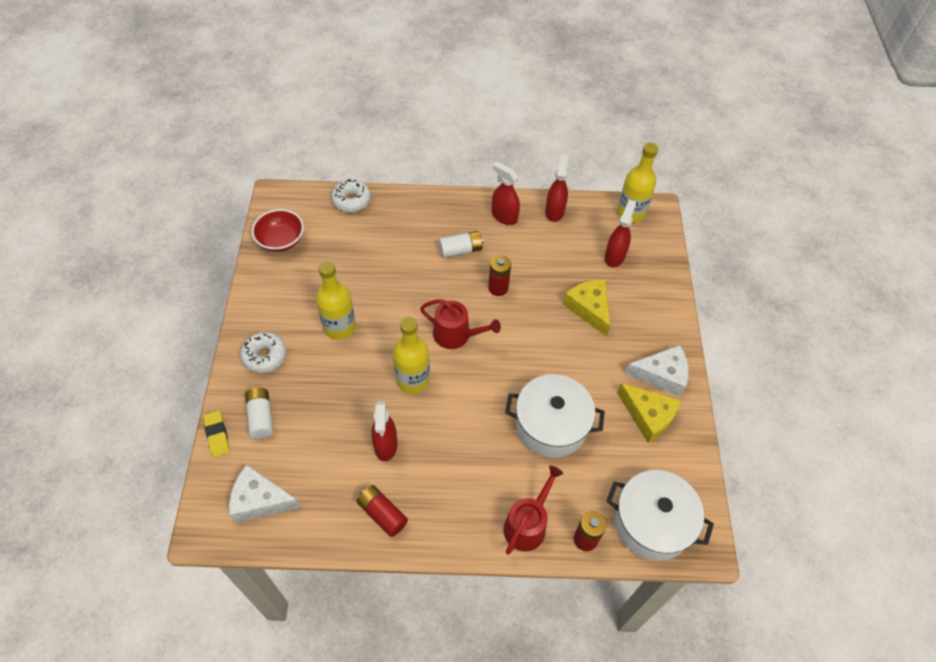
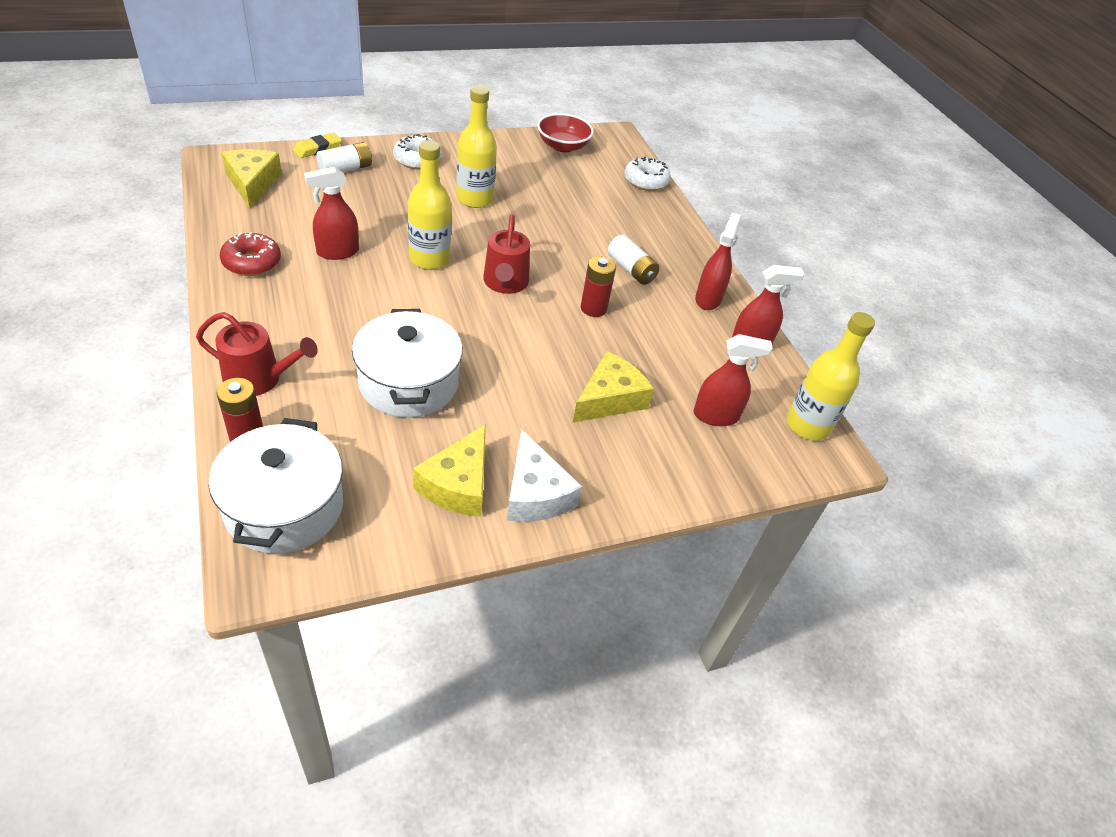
camera: 65 degrees right, 10 degrees down
(260, 500) = (252, 183): white cheese -> yellow cheese
(382, 514) = (252, 262): red battery -> red donut

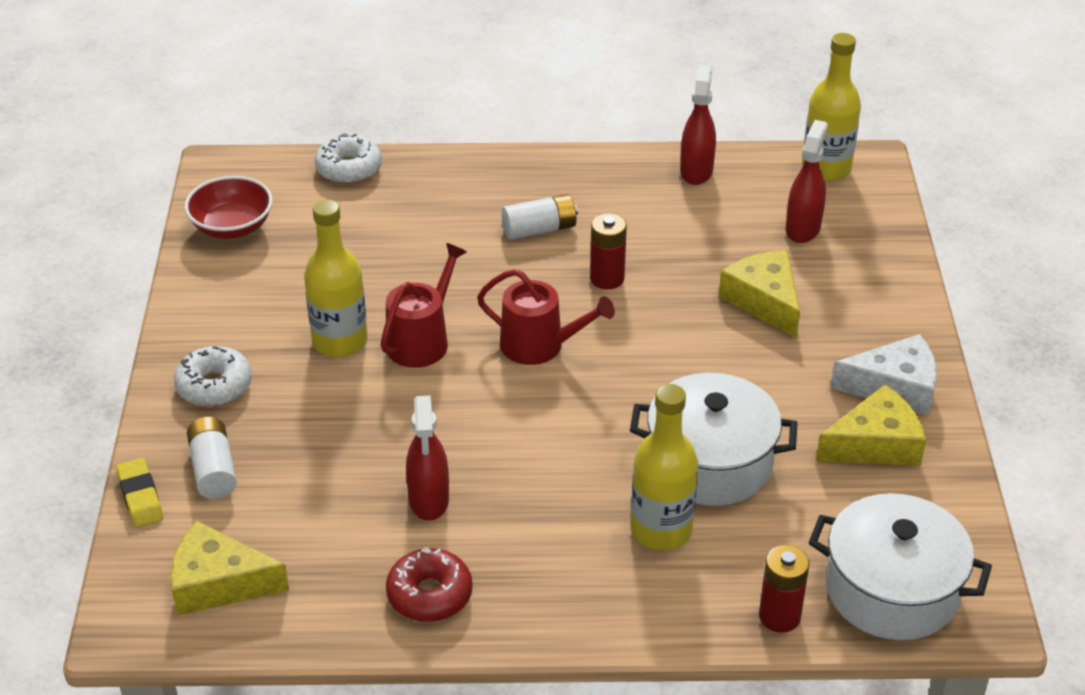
camera: 65 degrees left, 5 degrees down
(259, 379) = (679, 600): red watering can -> red watering can (421, 340)
(429, 259) = (469, 409): yellow bottle -> yellow bottle (661, 530)
(458, 484) = (875, 444): yellow cheese -> yellow cheese turned 60 degrees counterclockwise
(708, 299) = (610, 181): red spray bottle -> none

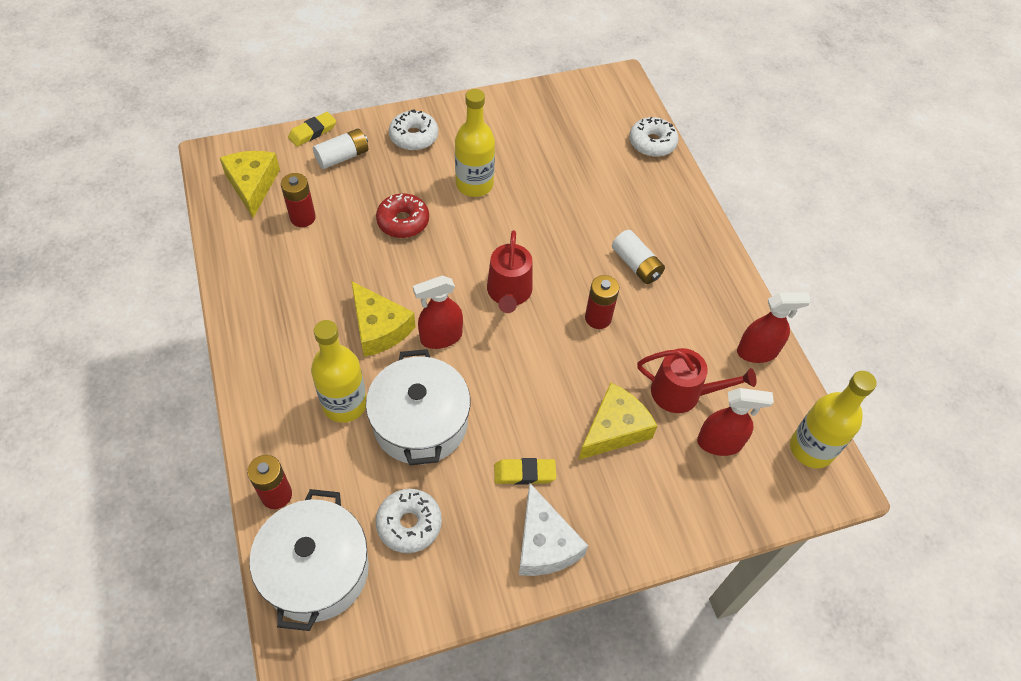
camera: 70 degrees right, 15 degrees up
(232, 227) = (564, 103): red bowl -> none
(316, 531) = (302, 218): none -> red battery
(421, 340) = (490, 226): red watering can -> red watering can (682, 393)
(429, 500) = (342, 267): red spray bottle -> red spray bottle (441, 337)
(429, 594) = (261, 287): red donut -> red donut (403, 221)
(803, 385) = (524, 473): none -> yellow eraser
(847, 495) = (409, 524): none -> white donut
(875, 444) = (472, 537): yellow cheese -> yellow cheese (379, 328)

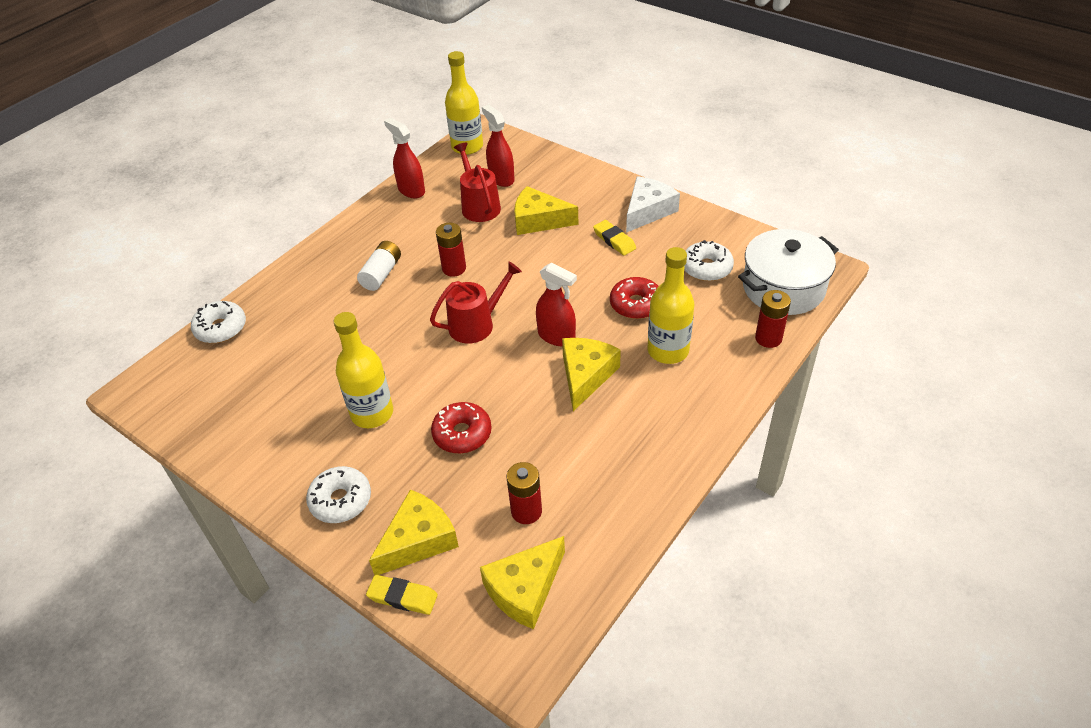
camera: 120 degrees left, 10 degrees down
(342, 157) = (418, 540): white battery -> yellow cheese
(420, 423) = (636, 304): white pot -> red donut

